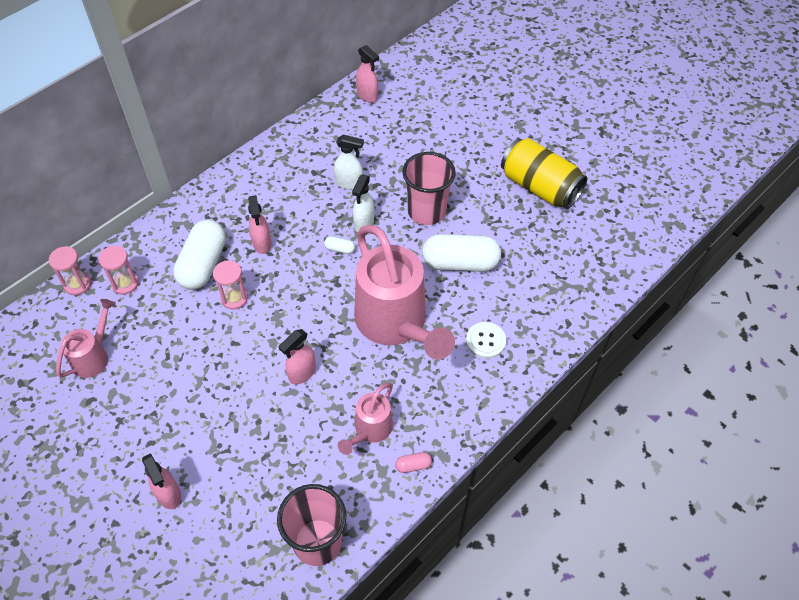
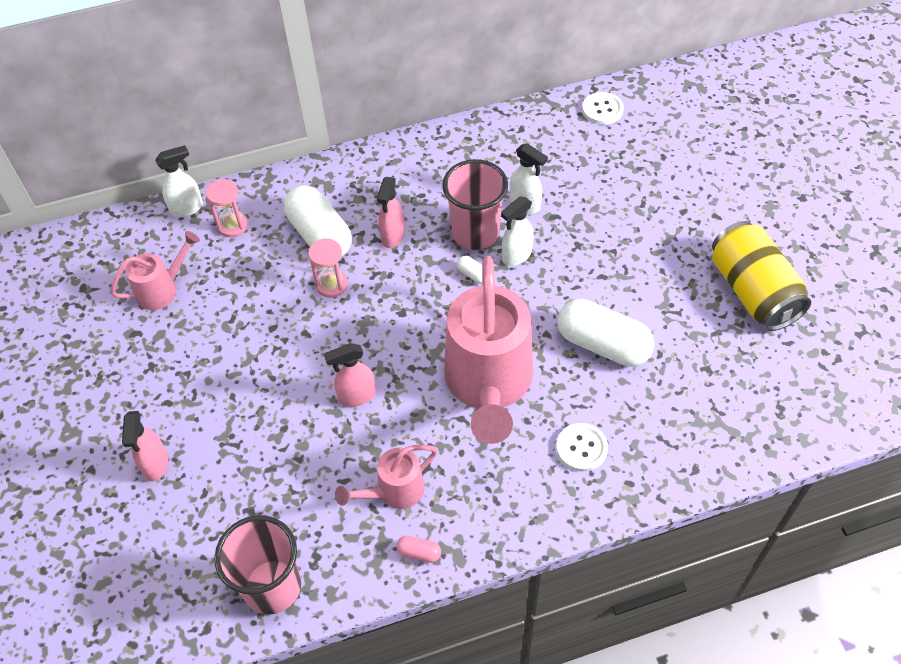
camera: 30 degrees right, 0 degrees up
(77, 284) = (187, 208): pink hourglass -> white spray bottle
(203, 264) = (320, 235): white capsule -> white capsule turned 75 degrees counterclockwise
(367, 96) = (602, 110): pink spray bottle -> white button
(426, 212) = (596, 269): pink cup -> pink cup (475, 233)

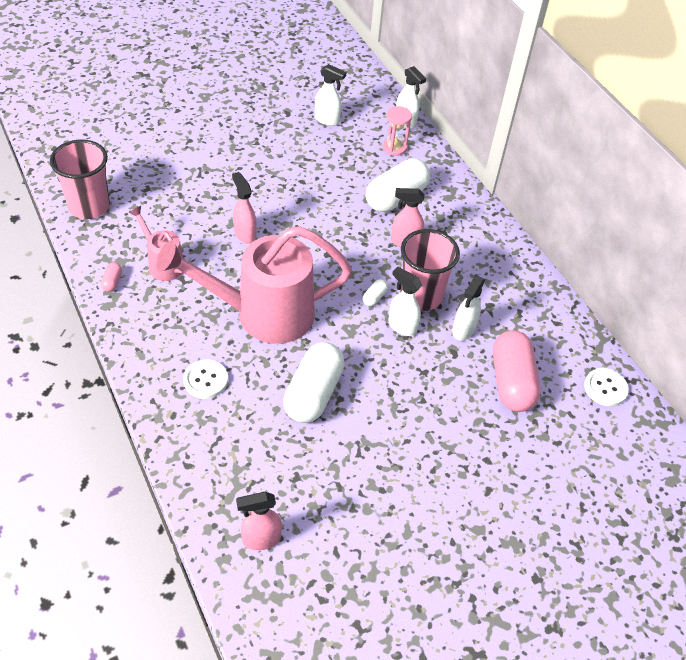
camera: 75 degrees right, 5 degrees down
(155, 464) = (182, 138): pink spray bottle -> pink spray bottle (261, 539)
(162, 289) = (327, 120): pink watering can -> white spray bottle
(332, 285) = (348, 209): pink hourglass -> none
(593, 177) = (511, 382): none -> pink capsule
(753, 291) = (395, 521): yellow can -> none

